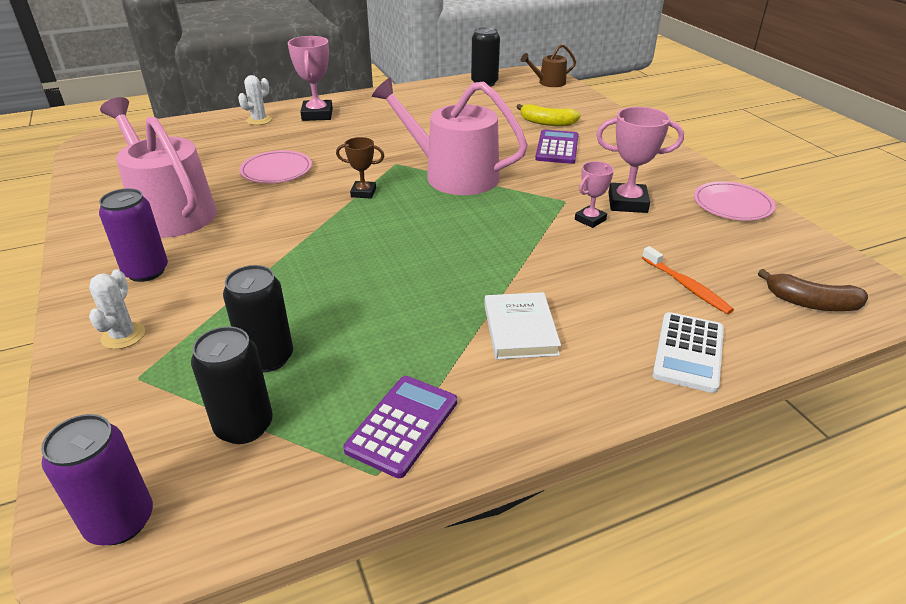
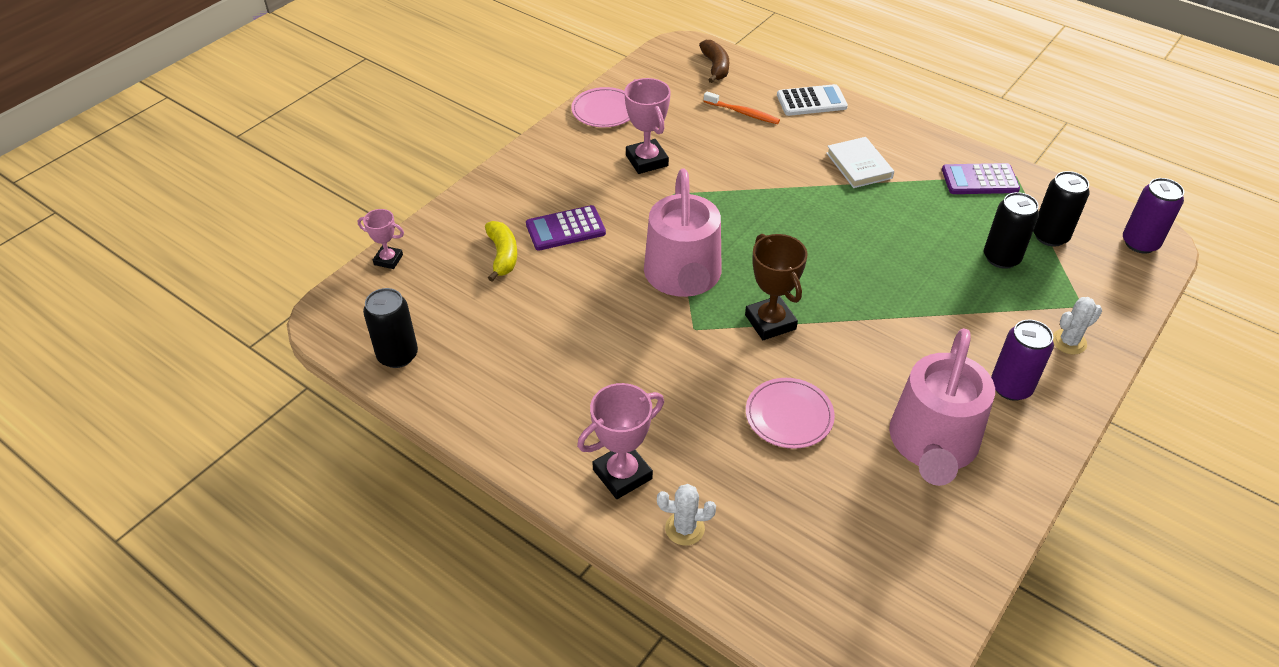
camera: 120 degrees left, 10 degrees up
(363, 193) = (770, 322): brown trophy -> brown trophy, size x1.66
(520, 329) = (859, 165): white book -> white book turned 75 degrees counterclockwise
(549, 83) = (362, 294): brown watering can -> none
(590, 220) = (692, 172): pink trophy -> pink trophy (388, 260)
(686, 286) = (743, 113): orange toothbrush -> orange toothbrush turned 90 degrees clockwise

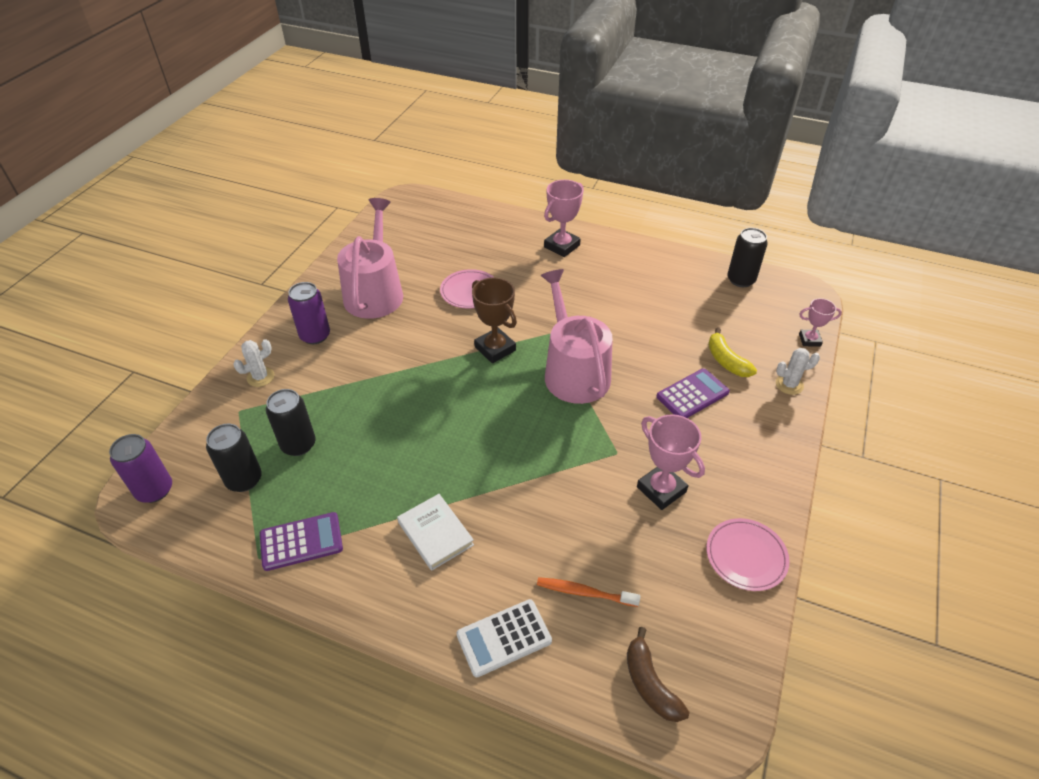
camera: 165 degrees right, 0 degrees up
(684, 528) = (517, 230): white cactus -> white cactus (789, 385)

